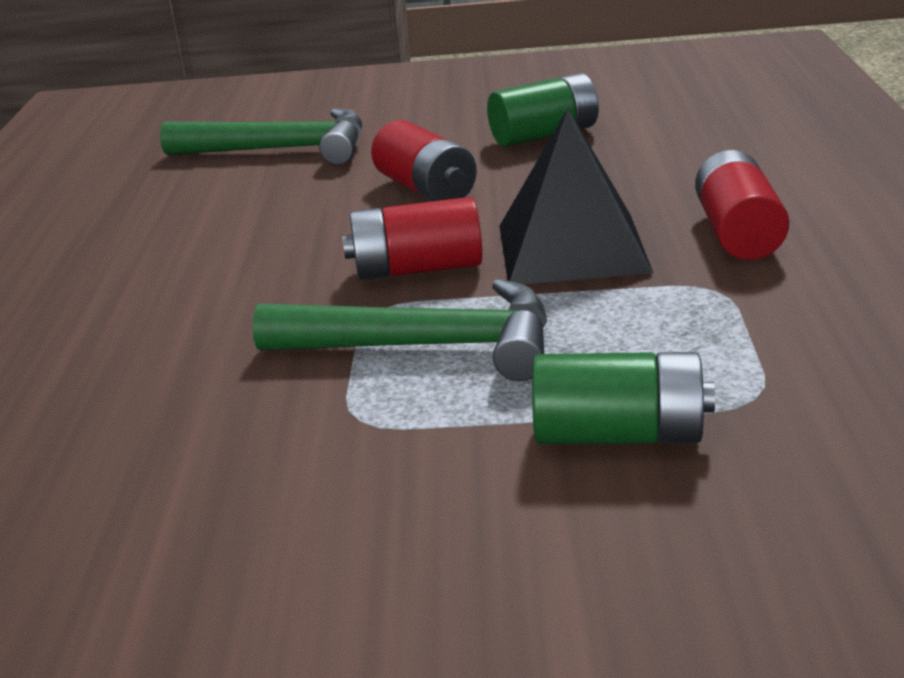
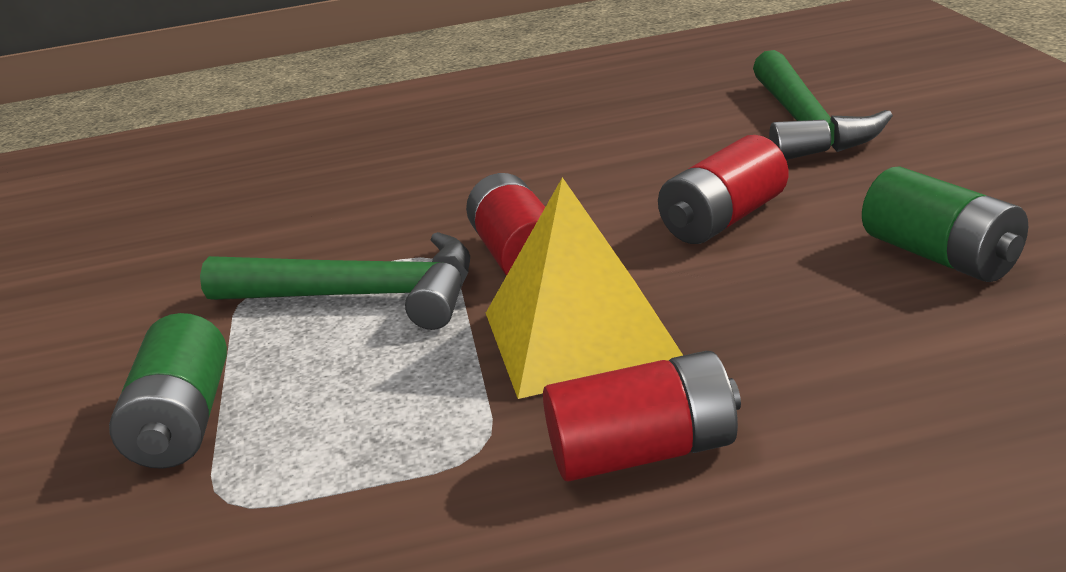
camera: 80 degrees right, 0 degrees up
(428, 346) = (362, 296): green hammer -> green hammer turned 75 degrees counterclockwise
(572, 248) = (580, 335): black pyramid -> yellow pyramid

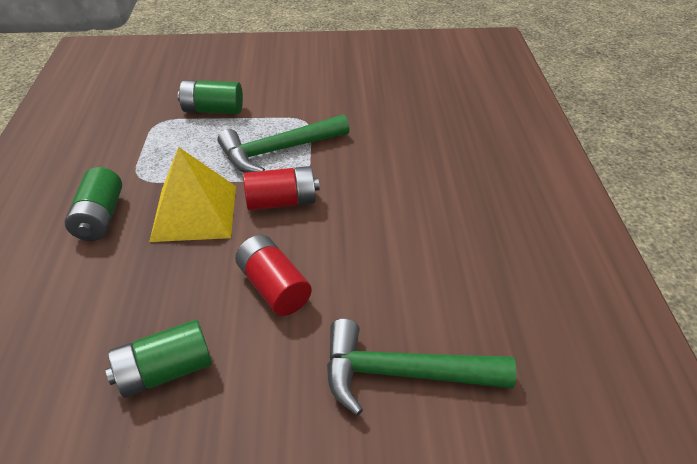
camera: 95 degrees right, 15 degrees up
(362, 296) = (278, 151): green hammer -> green hammer turned 45 degrees clockwise
(644, 452) = (100, 218): red battery -> green battery

